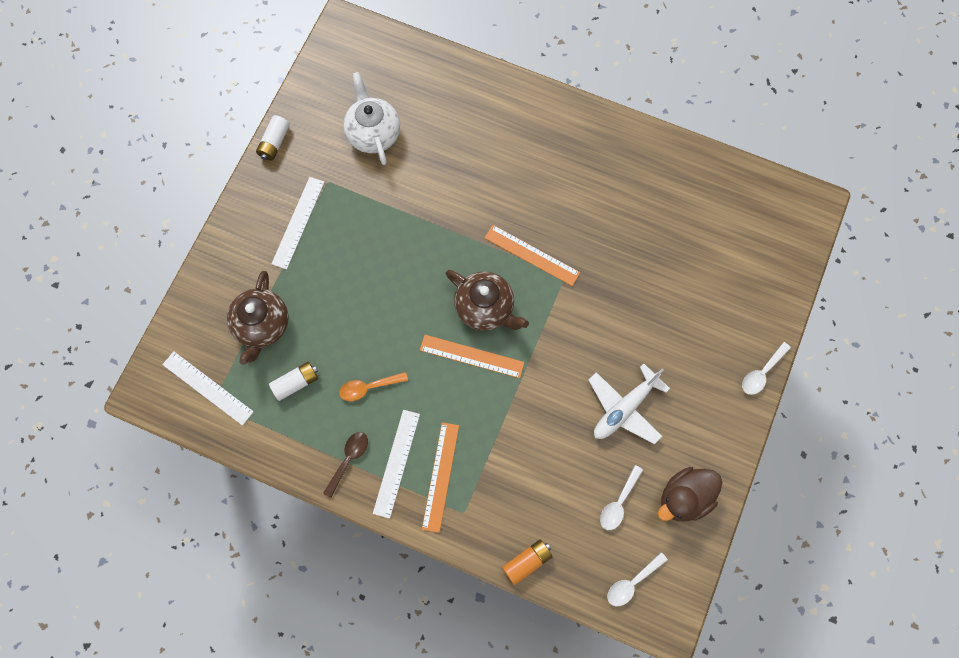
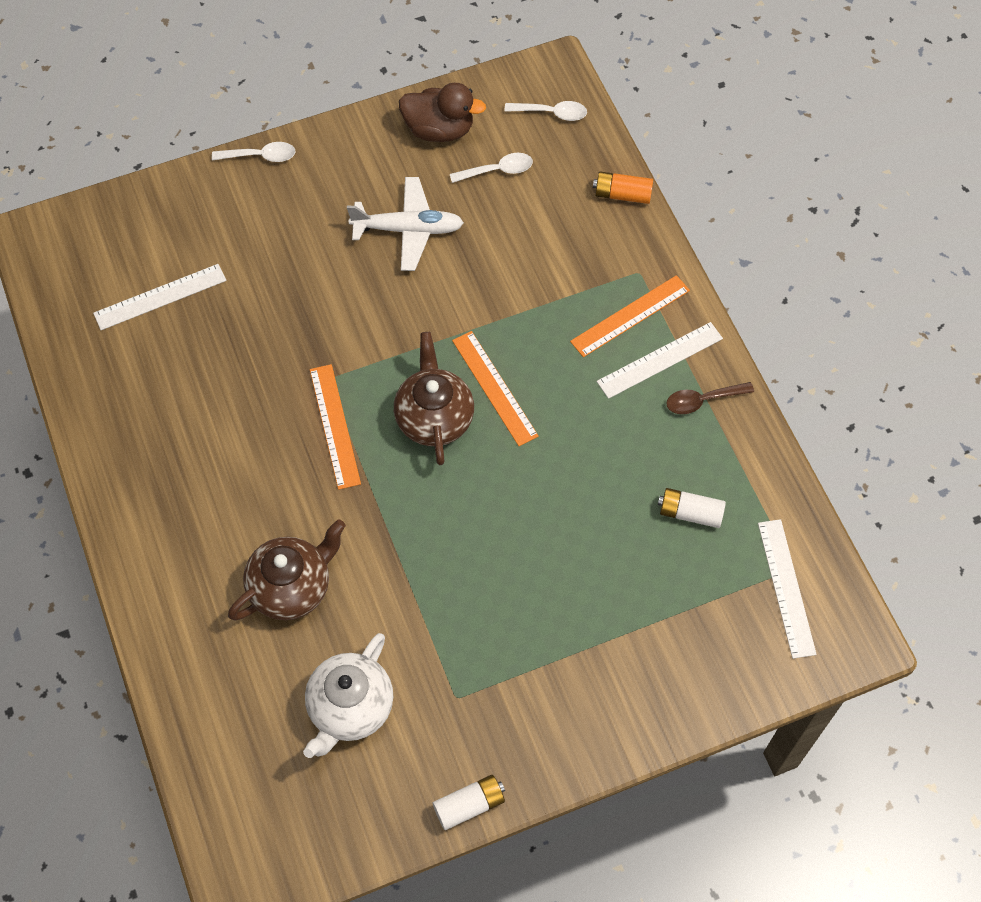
camera: 135 degrees left, 10 degrees down
(262, 325) = (674, 601): brown teapot -> brown teapot (291, 587)
(298, 222) = (533, 680): white ruler -> white ruler (160, 297)
(368, 387) = (622, 446): orange spoon -> none

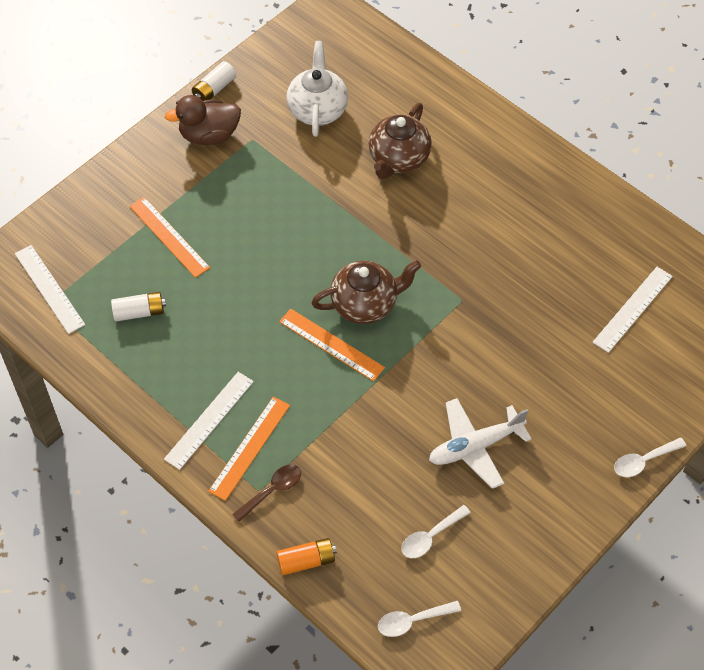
camera: 155 degrees right, 5 degrees down
(334, 426) = (436, 269): orange ruler -> orange ruler (169, 237)
(434, 418) = (365, 304): brown teapot -> brown teapot turned 75 degrees counterclockwise
(439, 130) = (506, 556): brown duck -> brown duck (209, 135)
(702, 400) = (161, 400): brown spoon -> brown spoon (272, 490)

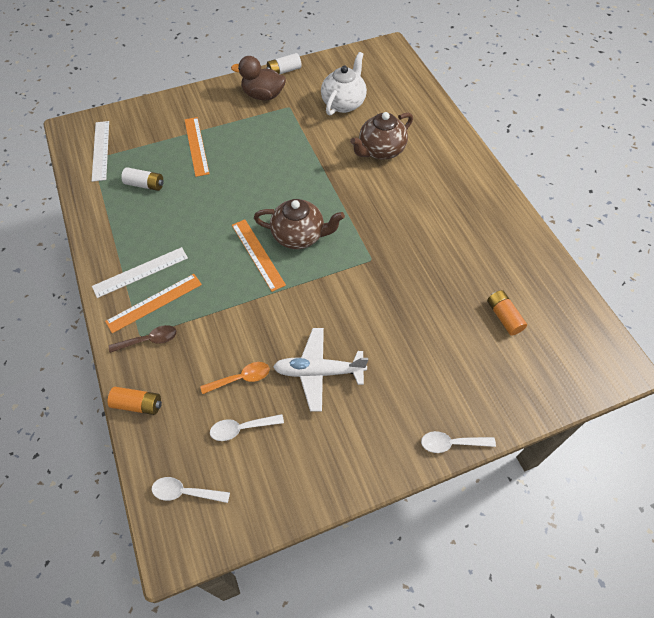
camera: 25 degrees right, 0 degrees up
(398, 488) = (241, 378): none -> orange spoon
(633, 309) = (504, 317): white ruler -> orange battery

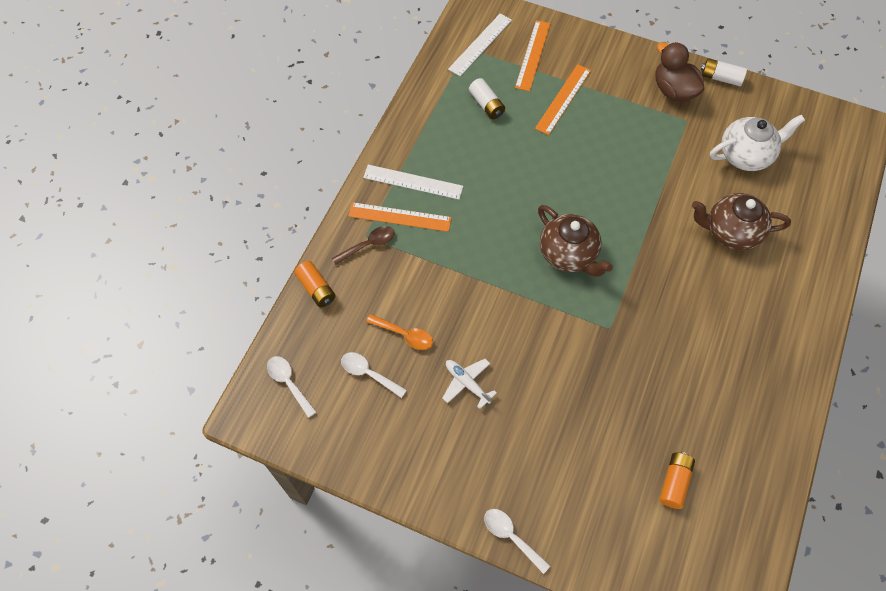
camera: 45 degrees right, 5 degrees up
(149, 340) = (368, 245): brown spoon -> brown spoon turned 60 degrees counterclockwise
(257, 254) = (517, 242): orange ruler -> orange ruler (532, 55)
(318, 372) = (467, 383): white plane -> white plane, size x0.63

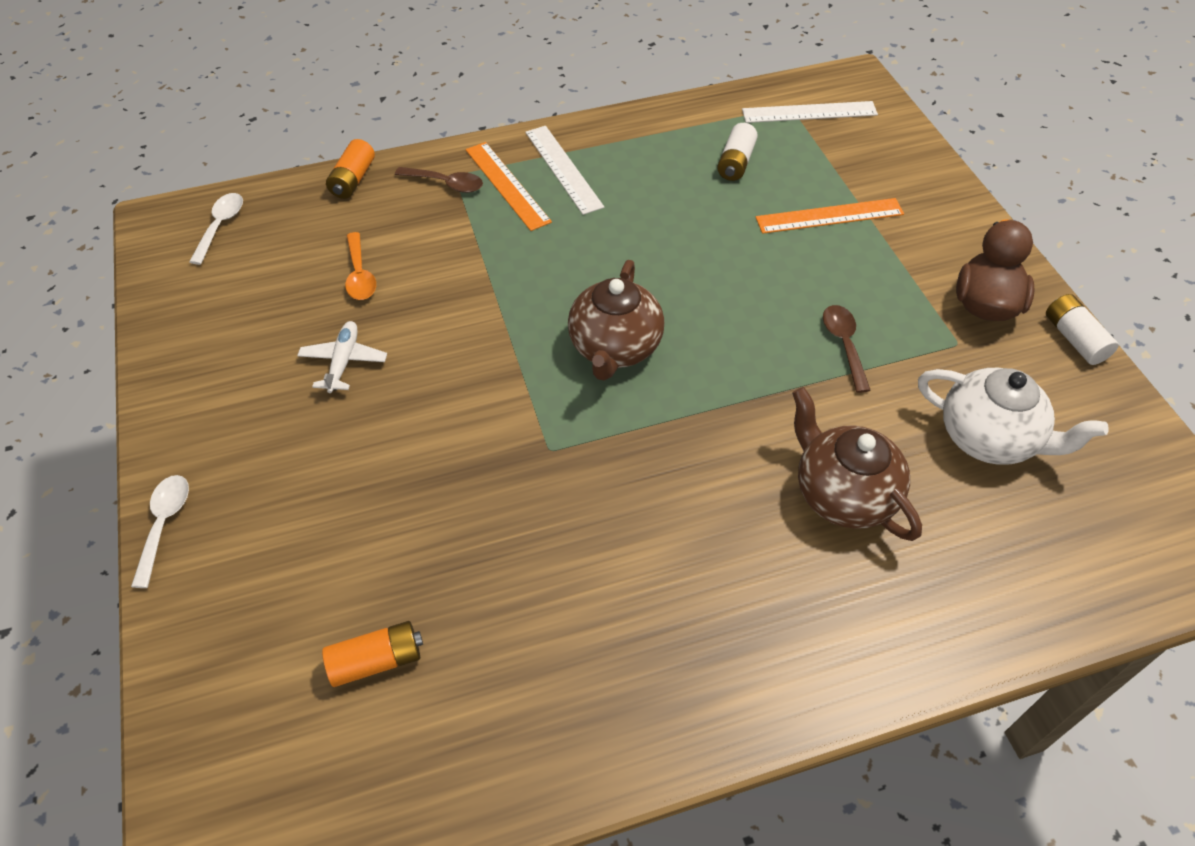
camera: 50 degrees right, 10 degrees down
(368, 373) = (284, 276): white spoon -> none
(532, 55) = (854, 157): orange ruler -> none
(649, 162) = (844, 345): none -> brown spoon

